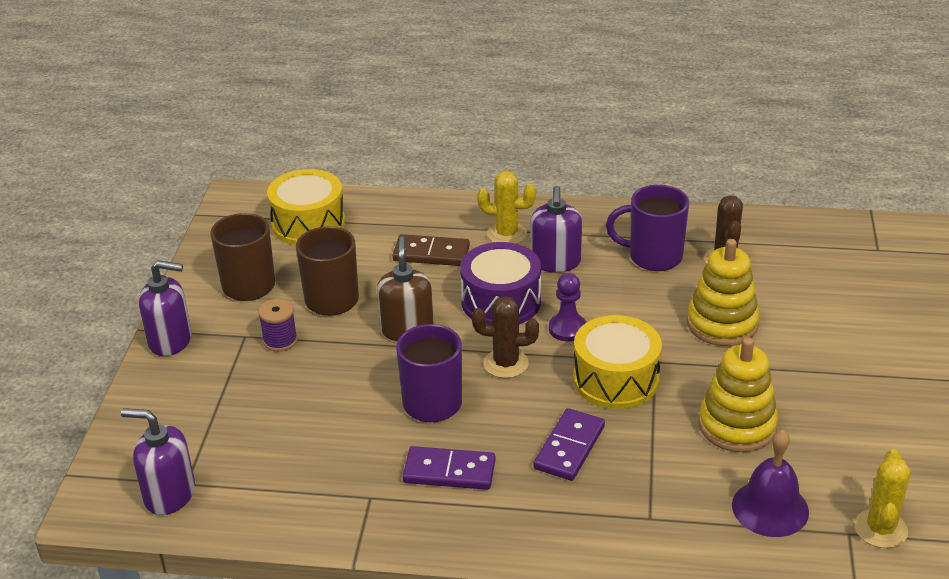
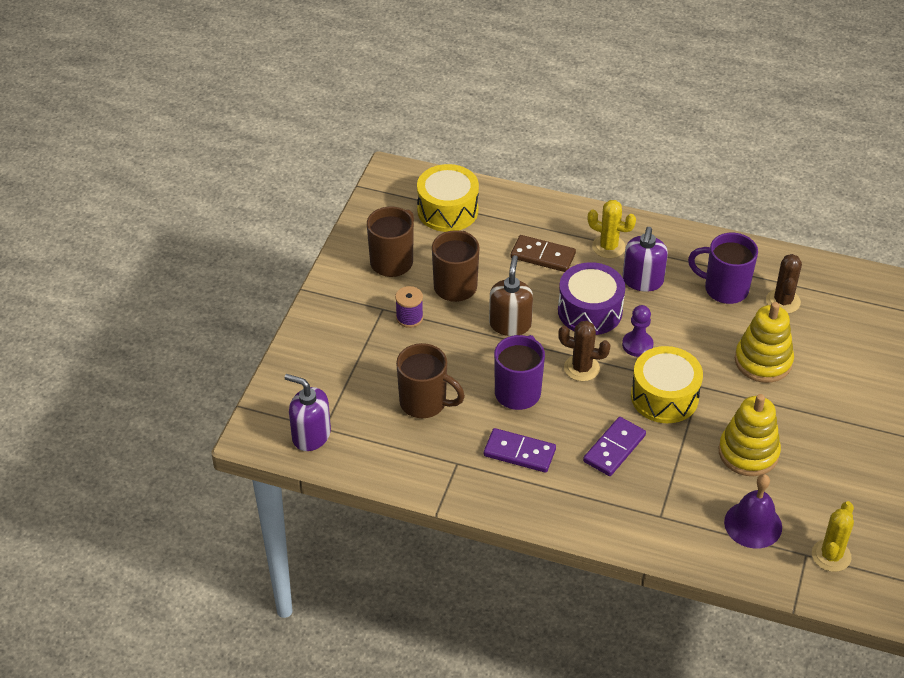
camera: 10 degrees right, 10 degrees up
(171, 340) = (325, 303): purple soap dispenser -> none
(315, 432) = (424, 403): none -> brown mug

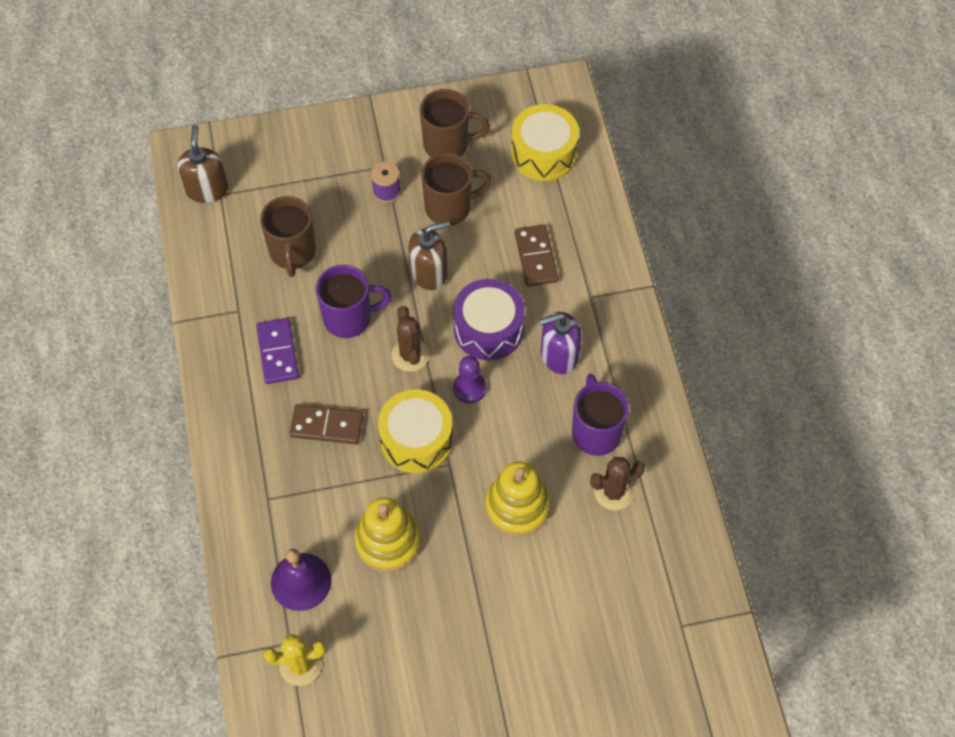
camera: 60 degrees right, 15 degrees up
(311, 435) = (207, 189): purple soap dispenser -> brown soap dispenser
(608, 247) = (586, 306): yellow cactus -> none
(614, 448) = (327, 426): purple domino -> brown domino

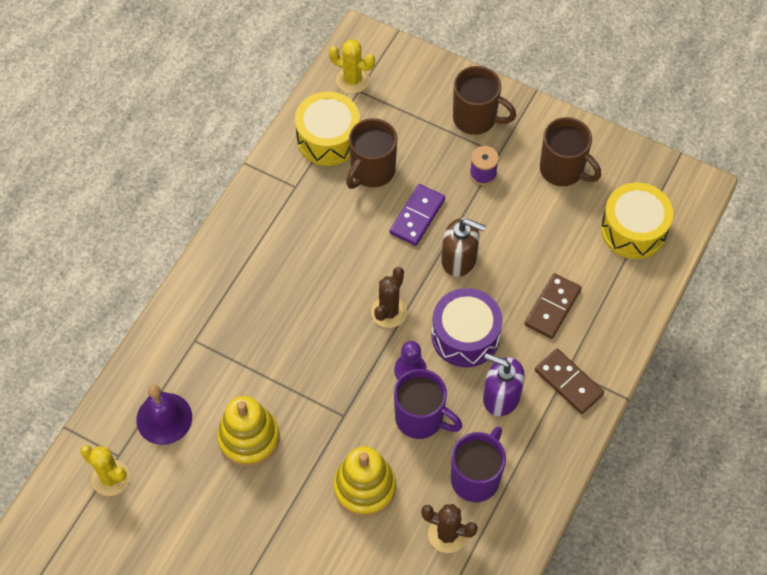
camera: 40 degrees right, 0 degrees up
(207, 189) = (352, 80): brown soap dispenser -> yellow cactus
(277, 352) = (295, 238): purple domino -> purple domino (417, 216)
(327, 426) = (282, 319): brown domino -> brown domino (568, 382)
(349, 318) = (369, 250): purple mug -> purple mug (421, 418)
(416, 440) = (336, 379): yellow drum -> yellow drum (328, 138)
(450, 207) = (520, 220): brown mug -> brown mug (476, 118)

